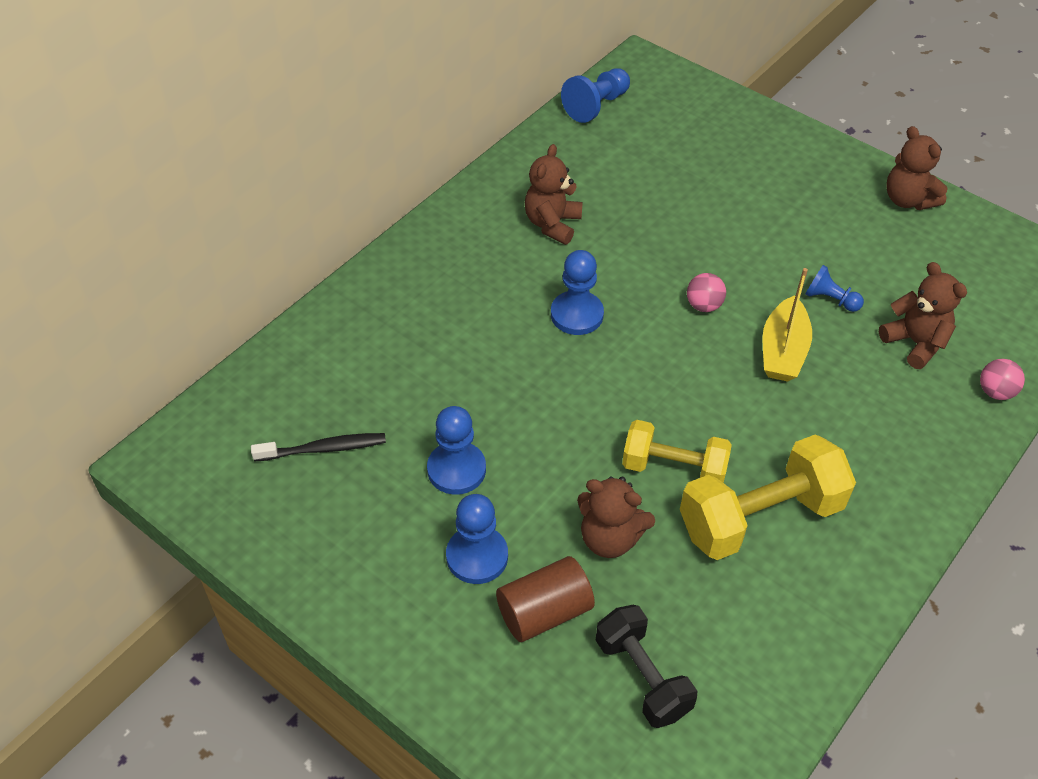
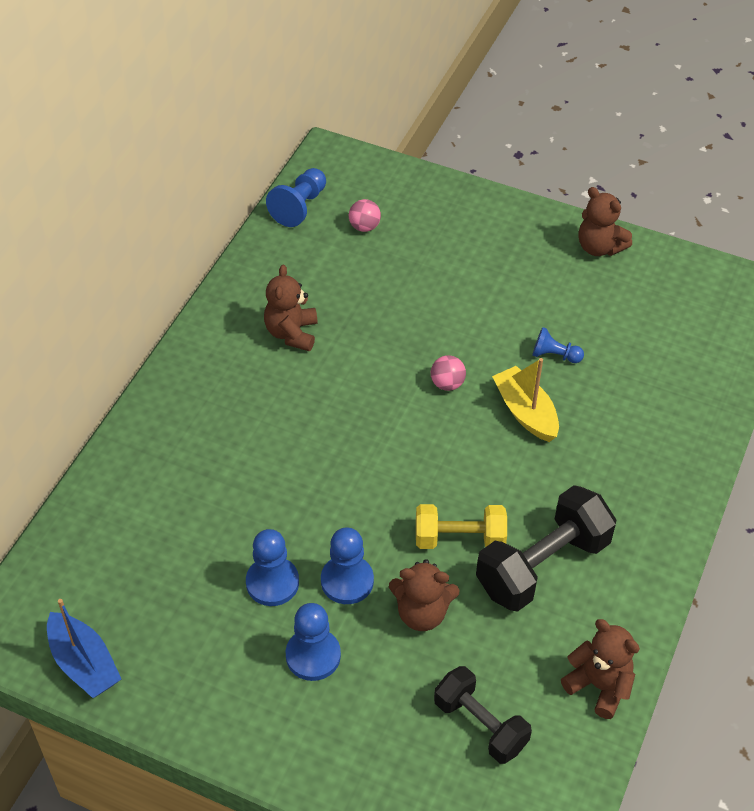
camera: 15 degrees left, 0 degrees up
(234, 508) = (84, 664): none -> blue boat
(323, 449) = (147, 591): black toothbrush -> none
(544, 612) = (384, 690): brown cylinder -> none
(577, 315) = (338, 416): blue pawn -> blue pawn (347, 581)
(760, 517) = (542, 565): yellow dumbbell -> black dumbbell
(782, 351) = (525, 412): yellow boat -> yellow boat turned 150 degrees clockwise
(915, 343) = (634, 380): brown teddy bear -> brown teddy bear (599, 686)
(995, 392) = (709, 411): pink ball -> pink ball (364, 227)

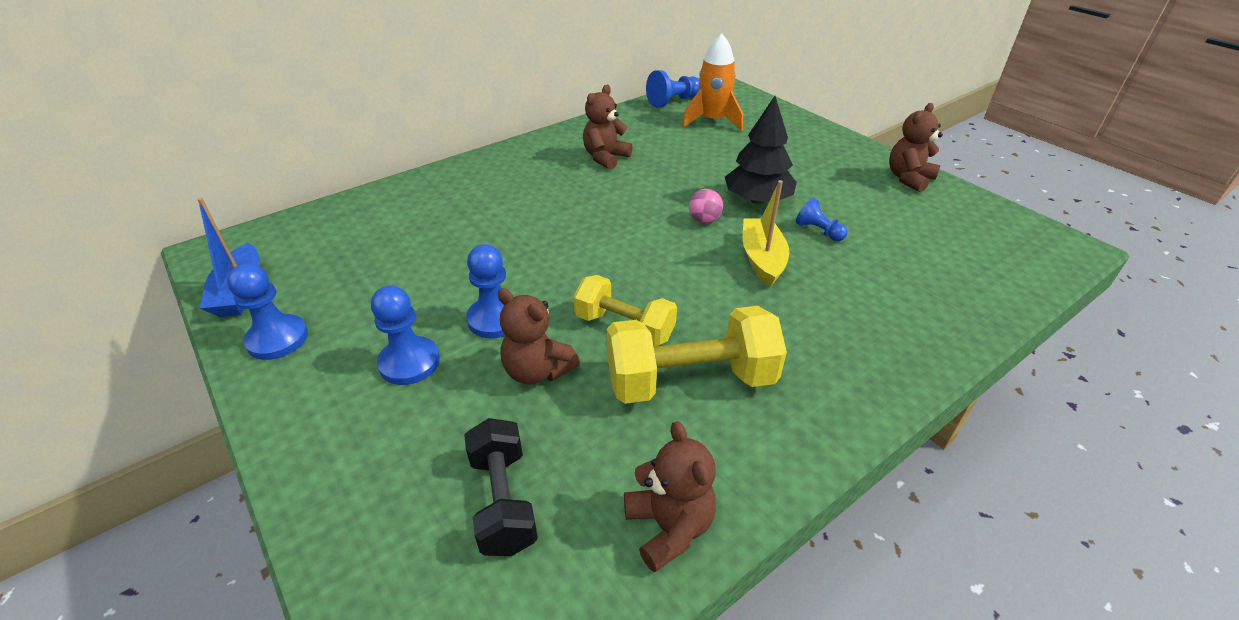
camera: 30 degrees right, 10 degrees down
(272, 583) = (434, 296): blue pawn -> blue pawn (277, 339)
(364, 227) = (712, 121): pink ball -> orange rocket
(479, 335) = (757, 200): none -> black tree
(542, 565) = (690, 380): black dumbbell -> yellow dumbbell
(599, 247) = (908, 178): brown teddy bear -> brown teddy bear turned 60 degrees clockwise

